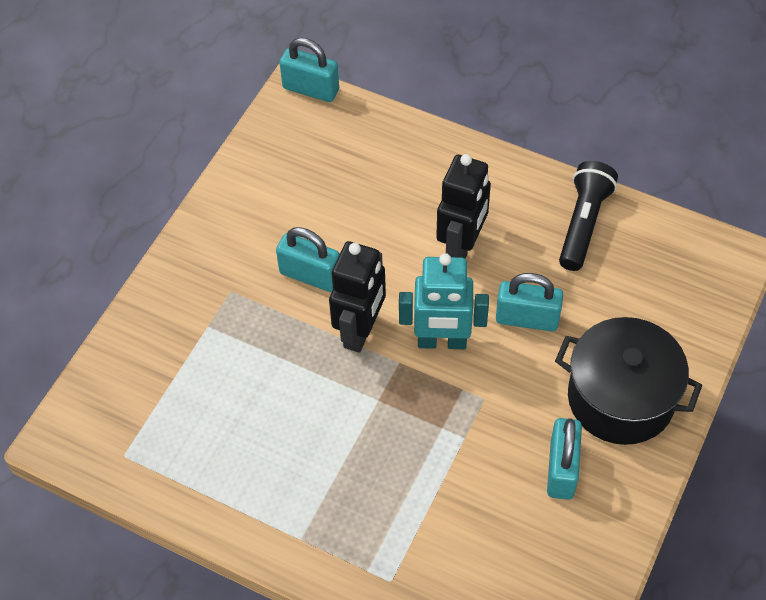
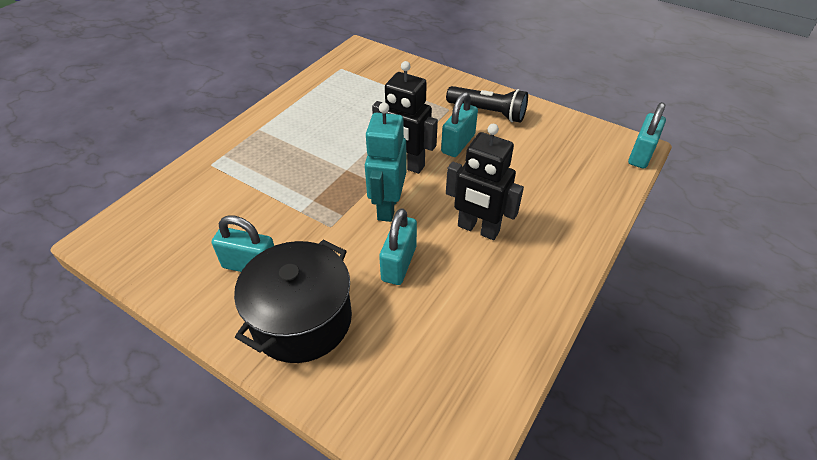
camera: 95 degrees right, 10 degrees down
(583, 223) = (501, 323): black flashlight -> black flashlight (488, 112)

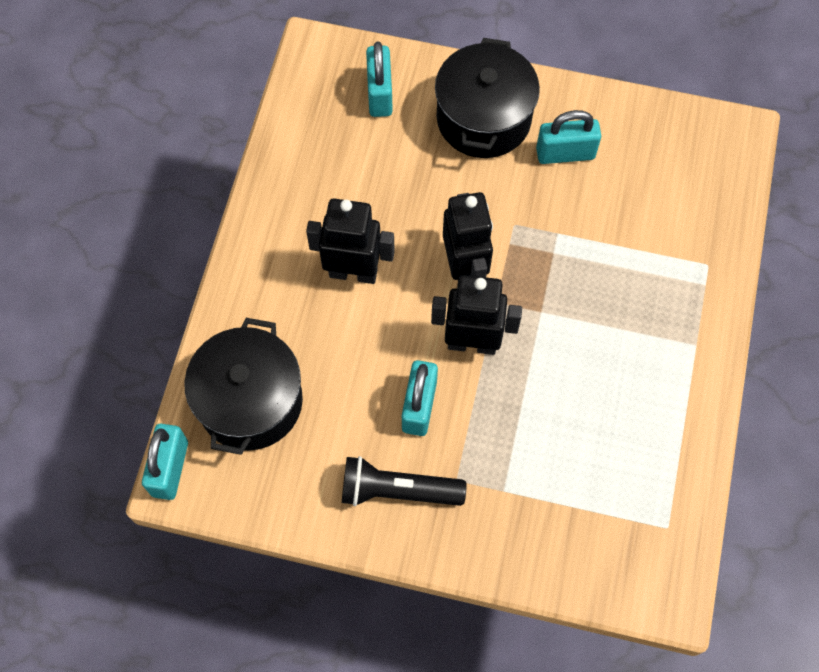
camera: 160 degrees right, 20 degrees up
(387, 207) = (465, 269): turquoise robot -> black robot
(399, 263) = (421, 203): turquoise padlock -> turquoise padlock (380, 94)
(578, 174) = (250, 401): none -> black pot

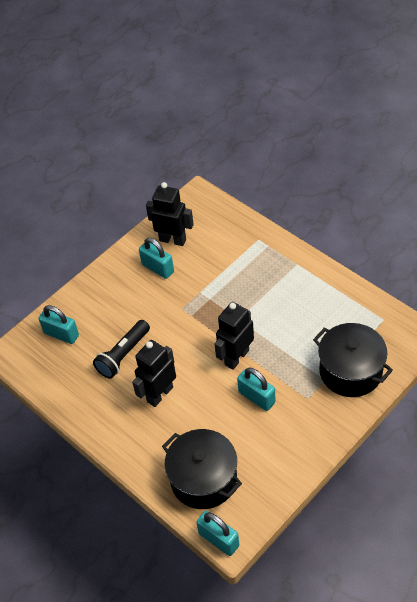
camera: 55 degrees left, 15 degrees down
(397, 490) = (298, 429): black flashlight -> black flashlight (123, 355)
(465, 269) = (193, 342): black robot -> black robot (173, 240)
(483, 119) = (112, 294): black pot -> black pot (350, 371)
(565, 153) = (157, 268): turquoise padlock -> turquoise padlock turned 75 degrees counterclockwise

